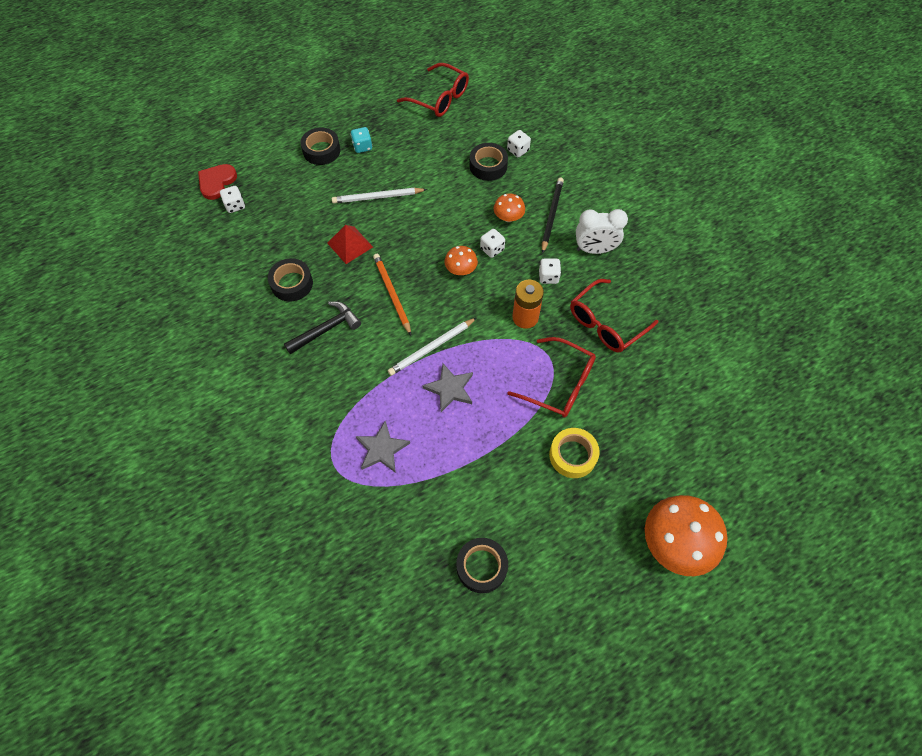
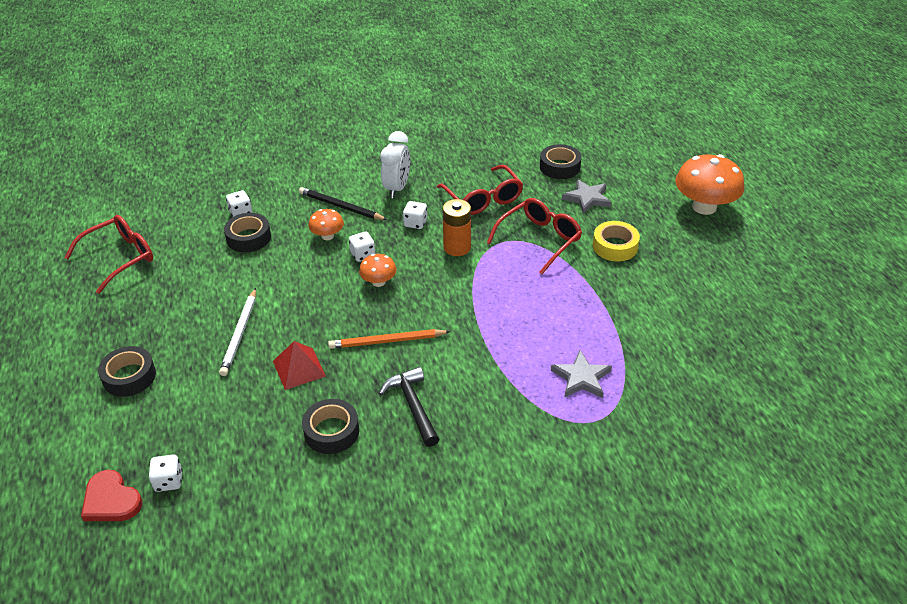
camera: 75 degrees left, 20 degrees down
(362, 147) = (150, 336): turquoise dice -> none
(432, 348) = (469, 320): white pencil -> none
(450, 389) = (523, 314): grey star -> grey star (587, 198)
(481, 567) = (717, 324): black tape -> black tape (559, 167)

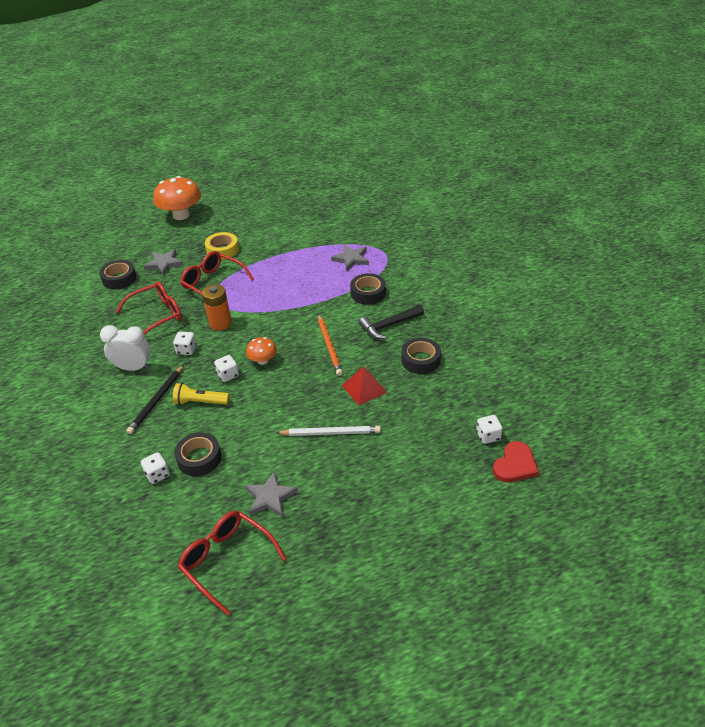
camera: 95 degrees left, 0 degrees up
(129, 376) = (391, 495): black tape -> black tape (368, 293)
(175, 285) = (270, 497): none -> grey star
(327, 236) = (200, 402): orange mushroom -> yellow flashlight

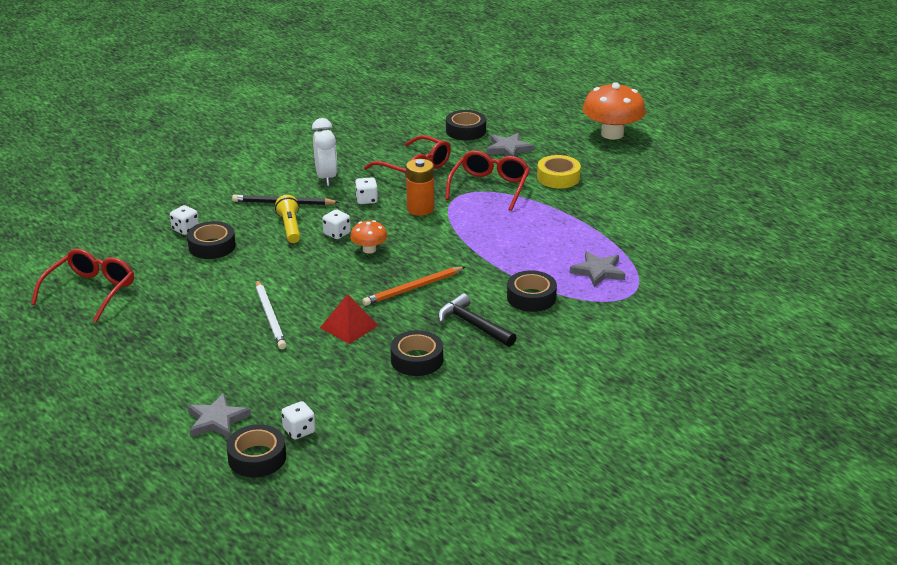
camera: 70 degrees right, 10 degrees down
(270, 497) = (171, 298): grey star -> grey star (217, 420)
(515, 465) = (257, 458): red heart -> black tape

